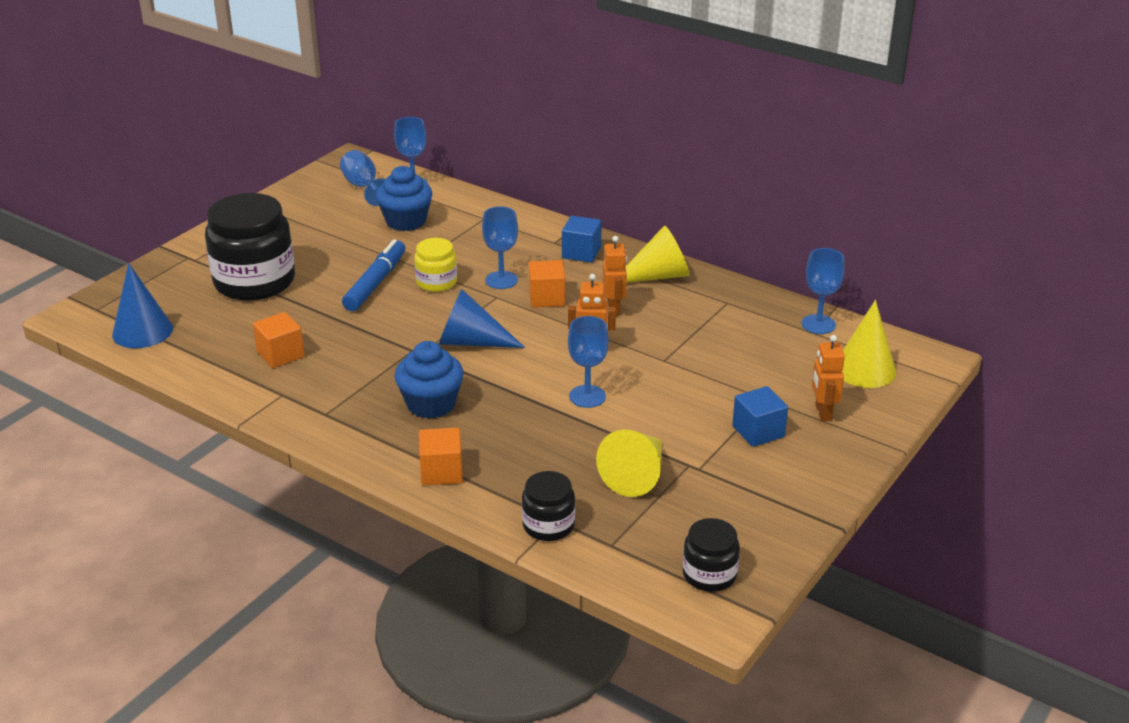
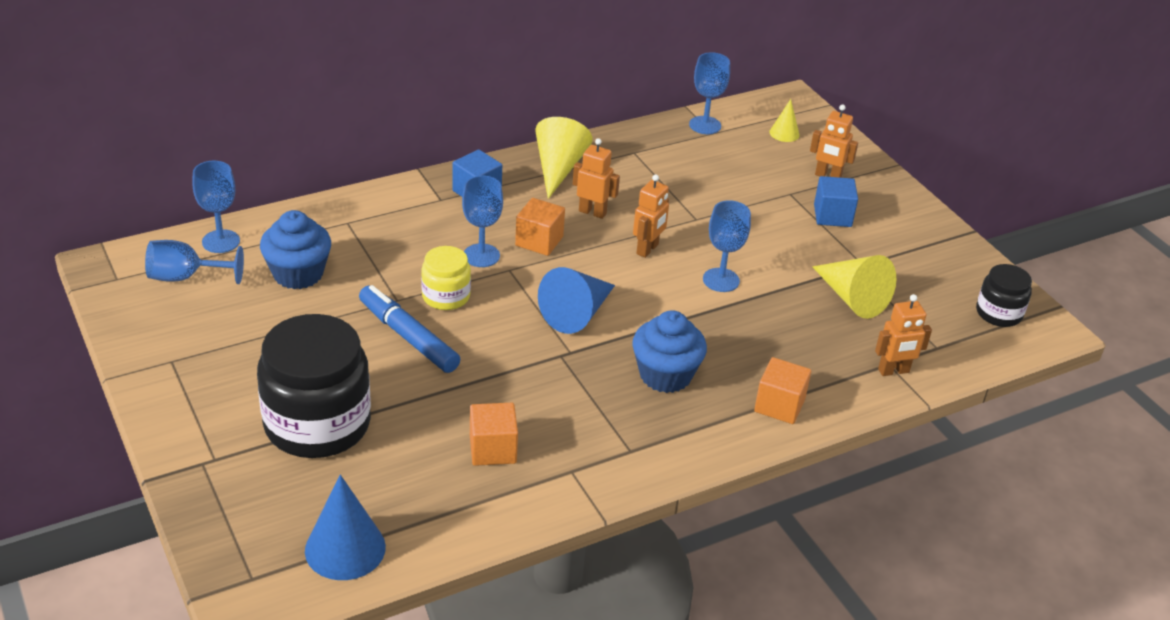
camera: 65 degrees left, 5 degrees up
(548, 525) = (893, 371): black jar -> orange robot
(865, 369) = (784, 133): yellow cone -> yellow cone, size x0.55

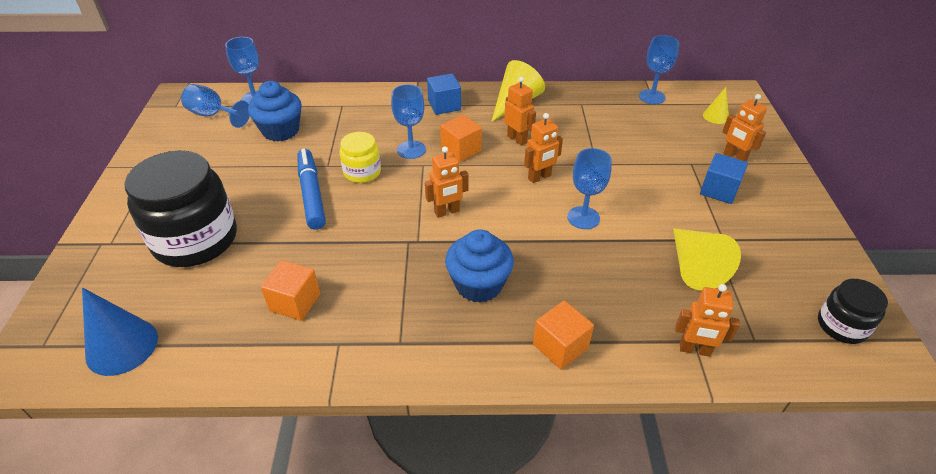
camera: 30 degrees right, 5 degrees up
(577, 313) = (447, 212): blue cone -> orange robot

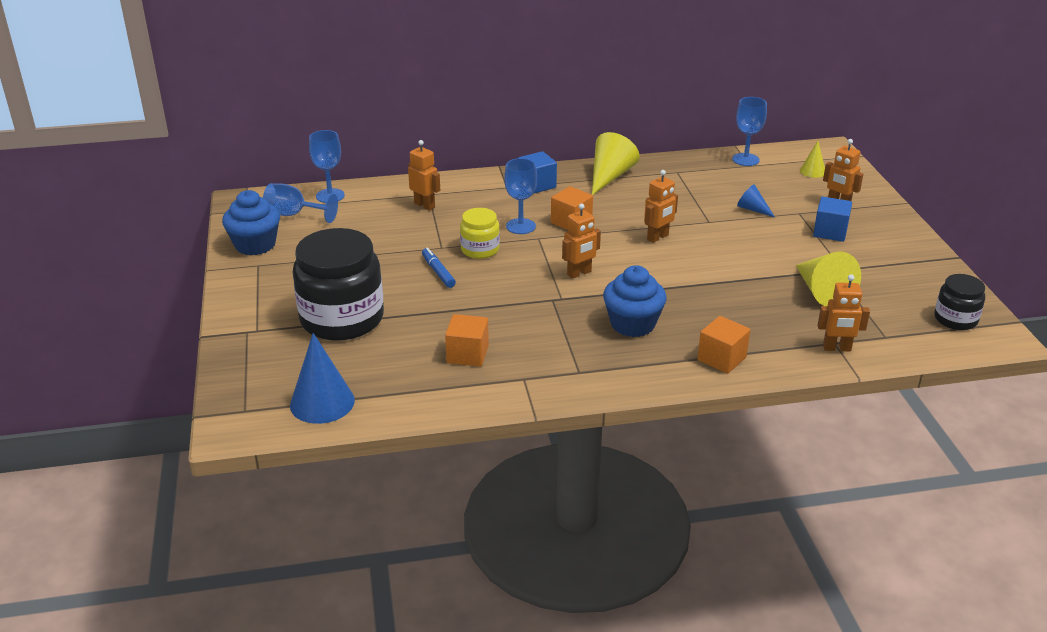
camera: 10 degrees left, 10 degrees down
(281, 131) = (375, 222): blue cupcake -> blue cupcake (255, 245)
(311, 194) = (438, 272): blue marker -> blue marker, size x0.59
(517, 139) = (624, 208): orange robot -> orange robot (425, 205)
(583, 218) = (710, 265): blue goblet -> none
(644, 154) = (752, 209): none -> blue cone

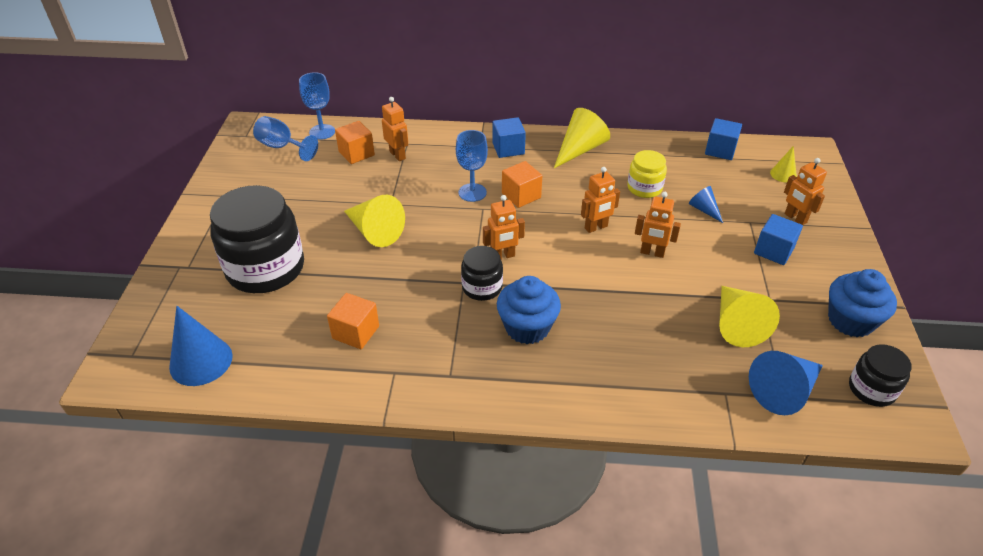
camera: 15 degrees right, 10 degrees up
(255, 245) = (234, 174): blue cupcake -> blue cupcake (850, 321)
(438, 272) = (374, 231): blue marker -> yellow cone
(480, 249) = (423, 212): yellow jar -> yellow jar (644, 188)
(572, 300) = (482, 287): none -> black jar
(721, 359) = (598, 389): orange cube -> orange cube (356, 153)
(745, 159) = (720, 150): blue goblet -> blue cube
(837, 348) = (725, 401): orange robot -> orange robot (652, 253)
(884, 332) = (784, 391): none -> blue cone

